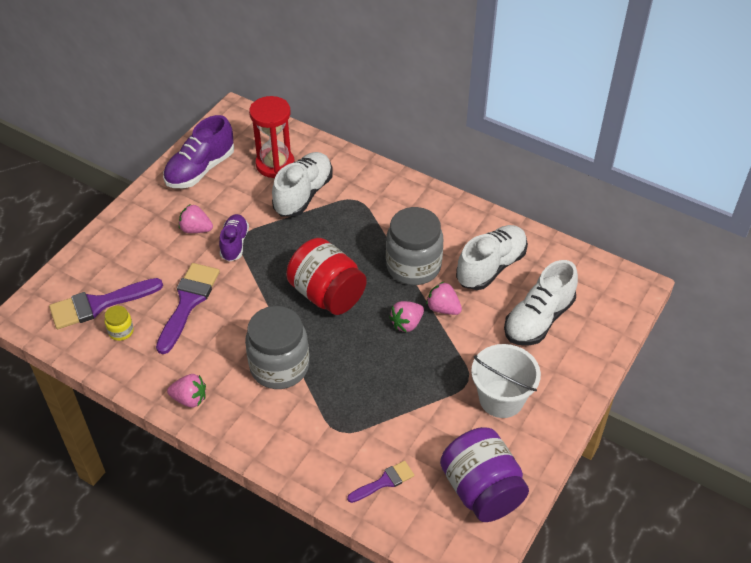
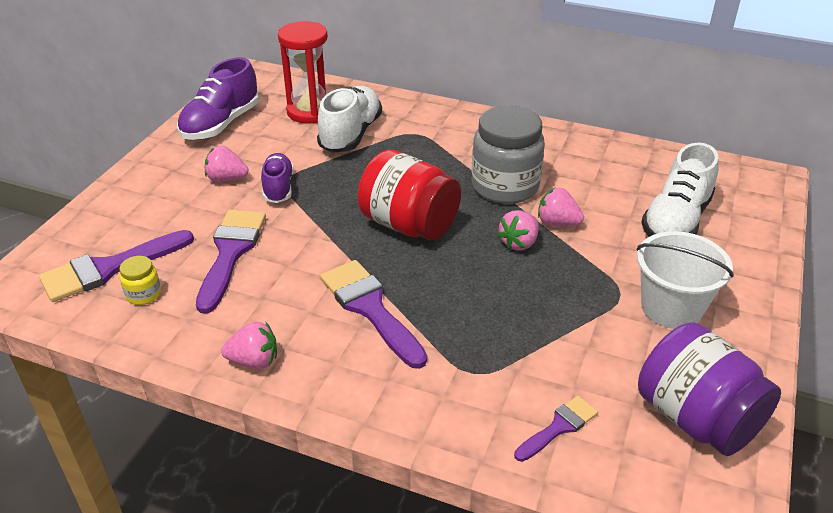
camera: 10 degrees left, 10 degrees down
(279, 367) = (370, 308): grey jar -> purple brush
(491, 267) = (596, 177): white shoe -> none

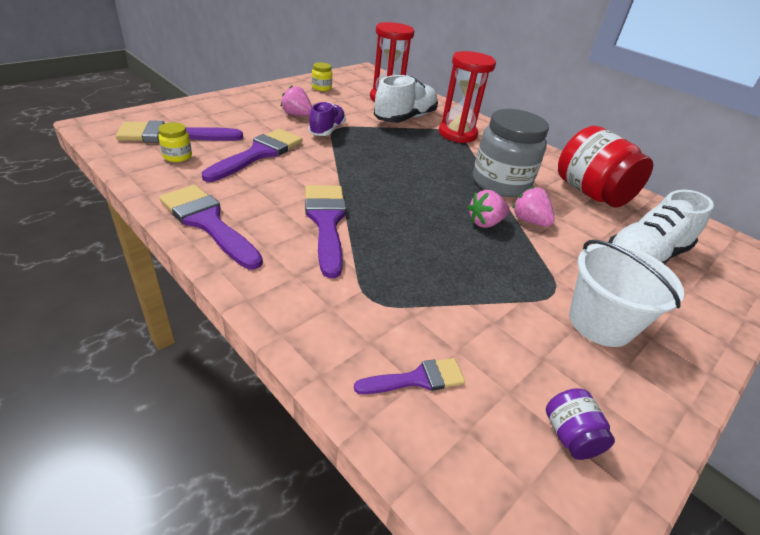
camera: 20 degrees right, 0 degrees up
(221, 124) = (321, 88): purple shoe -> yellow jar
(254, 361) = (208, 222): pink strawberry -> purple brush
(409, 225) = (403, 181): red jar -> red jar (590, 193)
(421, 135) = (457, 134): none -> red hourglass
(696, 418) = (570, 435): purple jar -> purple jar, size x0.44

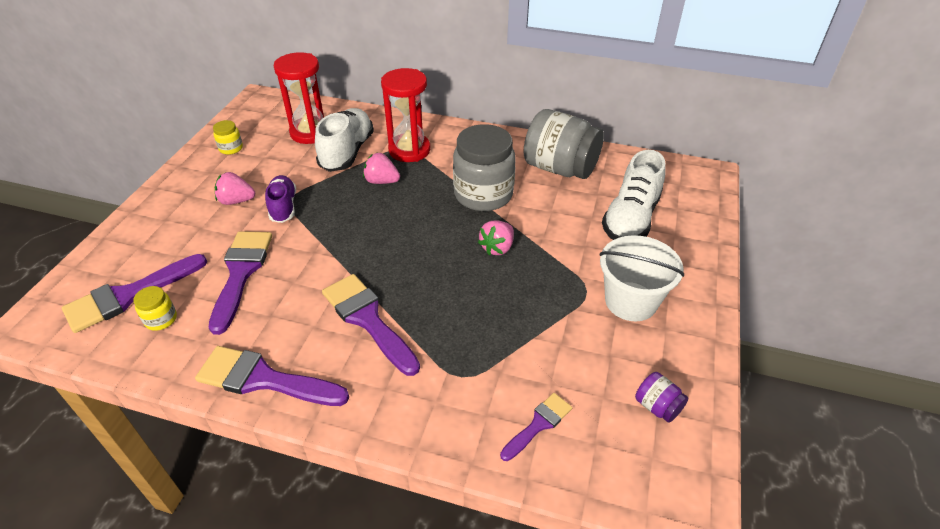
camera: 25 degrees left, 5 degrees up
(529, 221) = (529, 226): pink strawberry -> pink strawberry (381, 181)
(590, 193) = (560, 168): red jar -> grey jar

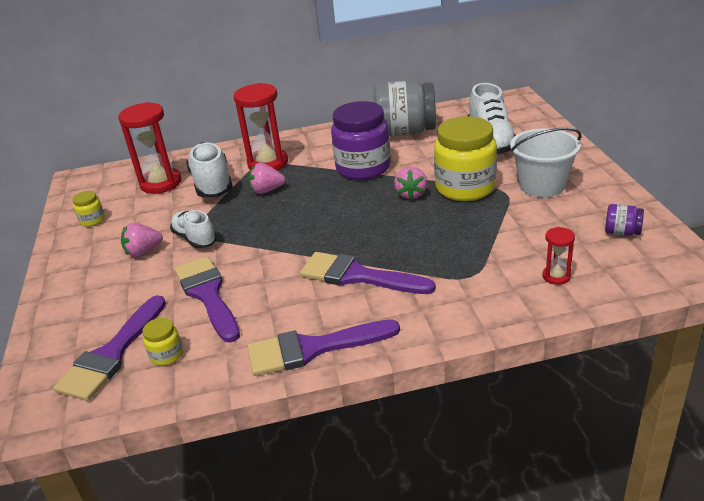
camera: 25 degrees left, 10 degrees down
(283, 207) = (195, 239): purple shoe -> white shoe
(483, 194) = (363, 168): grey jar -> purple jar
(539, 424) = (556, 276): purple brush -> red hourglass
(553, 265) = (465, 188): none -> yellow jar

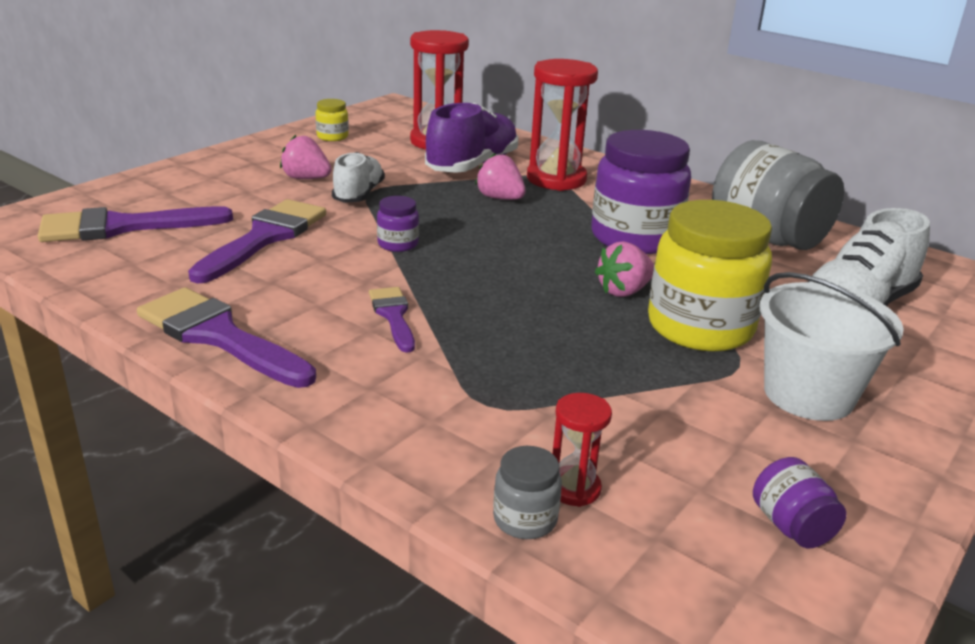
camera: 45 degrees right, 5 degrees down
(166, 355) = (141, 254): yellow jar -> none
(212, 184) = (472, 166): white shoe -> purple shoe
(278, 246) = (398, 244): none -> purple jar
(357, 276) = (393, 315): purple brush -> purple brush, size x0.56
(566, 299) = (525, 519): none -> grey jar

